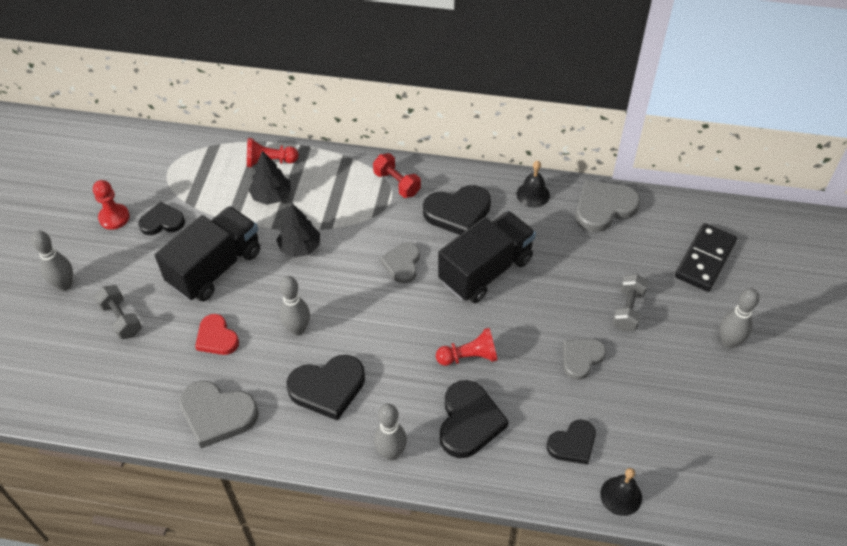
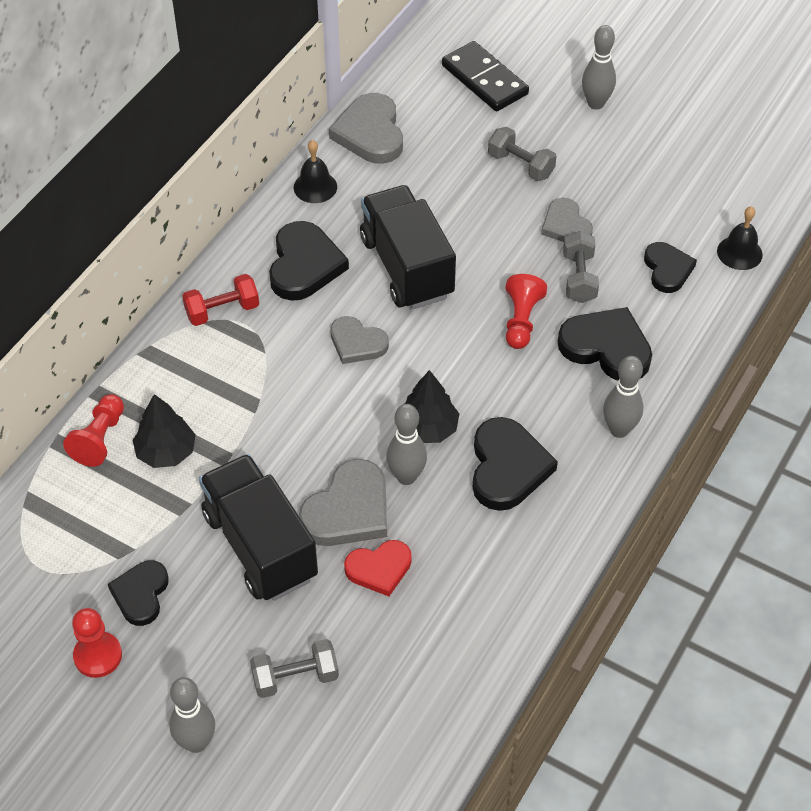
camera: 70 degrees left, 0 degrees up
(217, 415) = (499, 593): grey heart -> grey heart (348, 510)
(300, 247) = (274, 442): black tree -> black tree (428, 428)
(531, 383) = (579, 278): none -> grey dumbbell

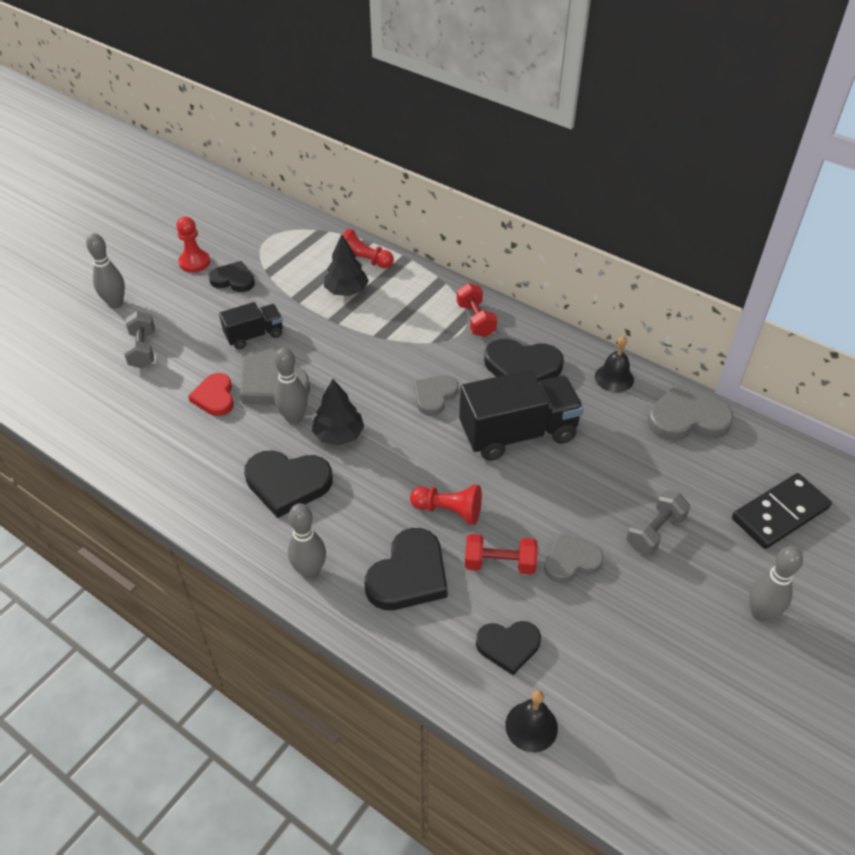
camera: 95 degrees right, 5 degrees down
(260, 546) = (254, 335): black truck -> black truck, size x0.55
(579, 278) = (499, 563): grey dumbbell -> red dumbbell

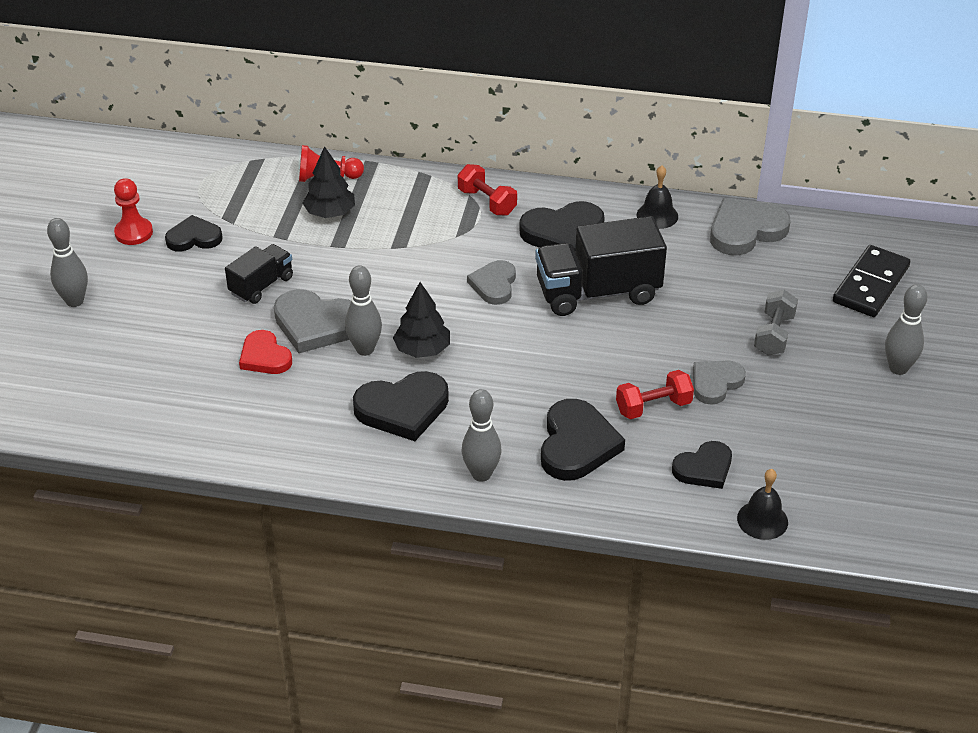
camera: 25 degrees left, 5 degrees down
(143, 350) = (146, 336): grey dumbbell -> none
(449, 510) = (577, 379): red pawn -> none
(518, 433) = (598, 292): black truck -> black truck turned 150 degrees counterclockwise

